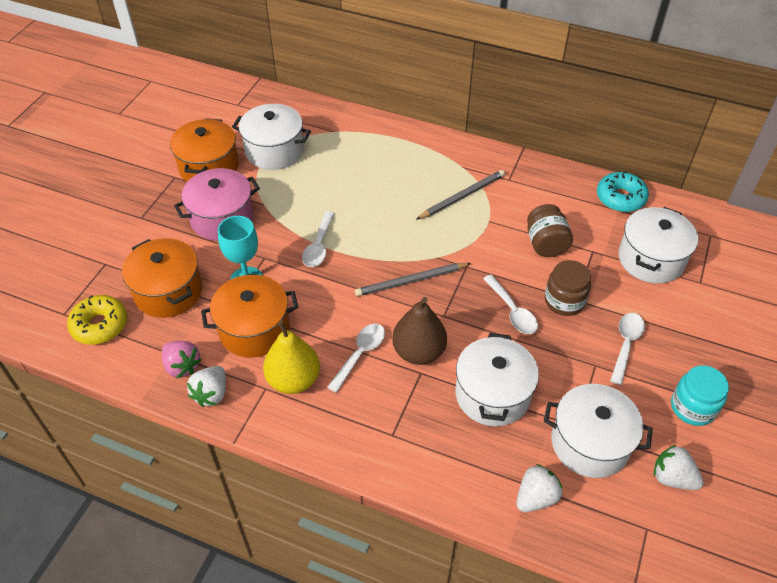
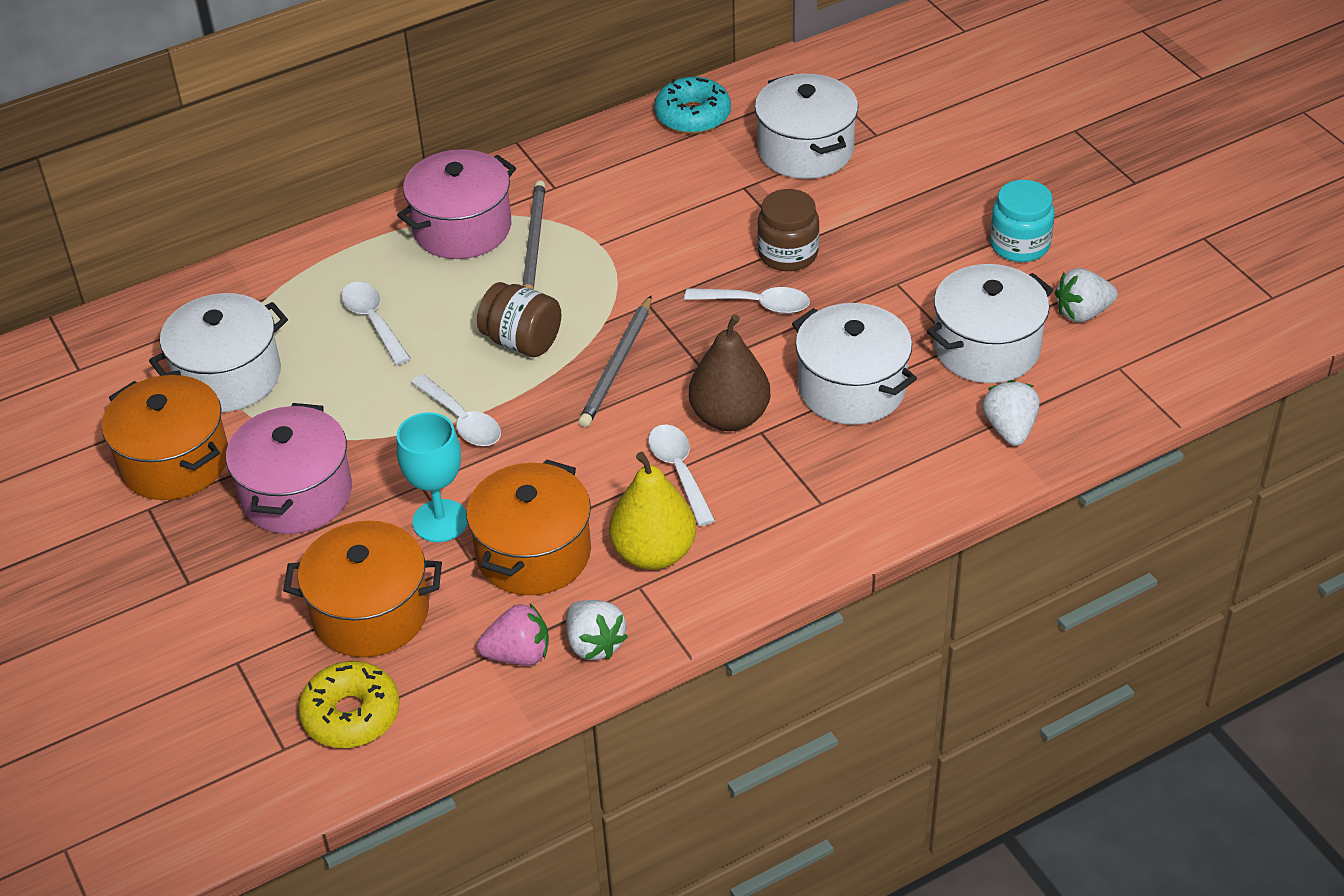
camera: 50 degrees left, 5 degrees down
(445, 165) = (462, 228): none -> pink pot
(545, 244) = (690, 218): brown jar -> brown jar (522, 341)
(626, 345) = (895, 243): white spoon -> white spoon (373, 321)

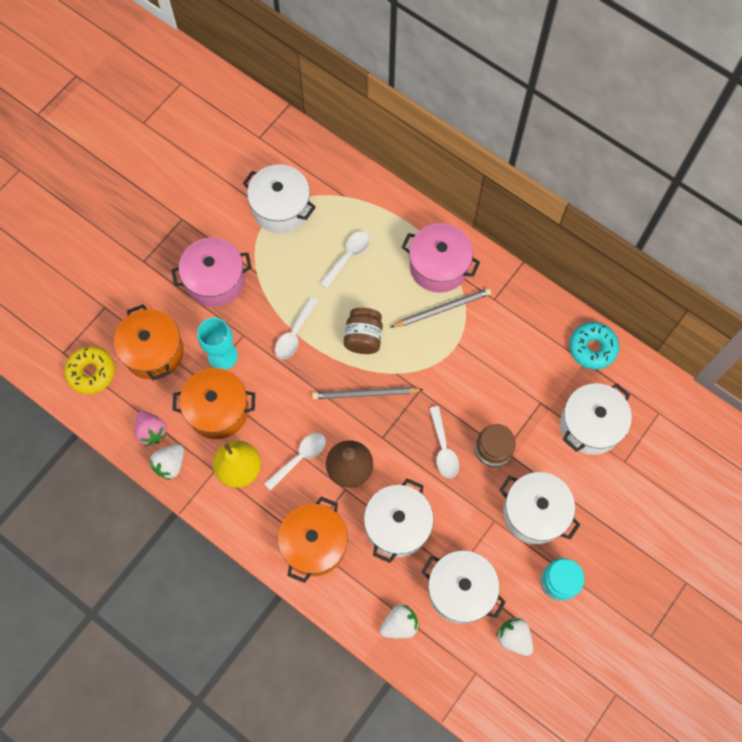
camera: 65 degrees right, 25 degrees up
(174, 461) = (215, 214): orange pot -> orange pot (314, 544)
(906, 239) = (535, 513): none -> white pot

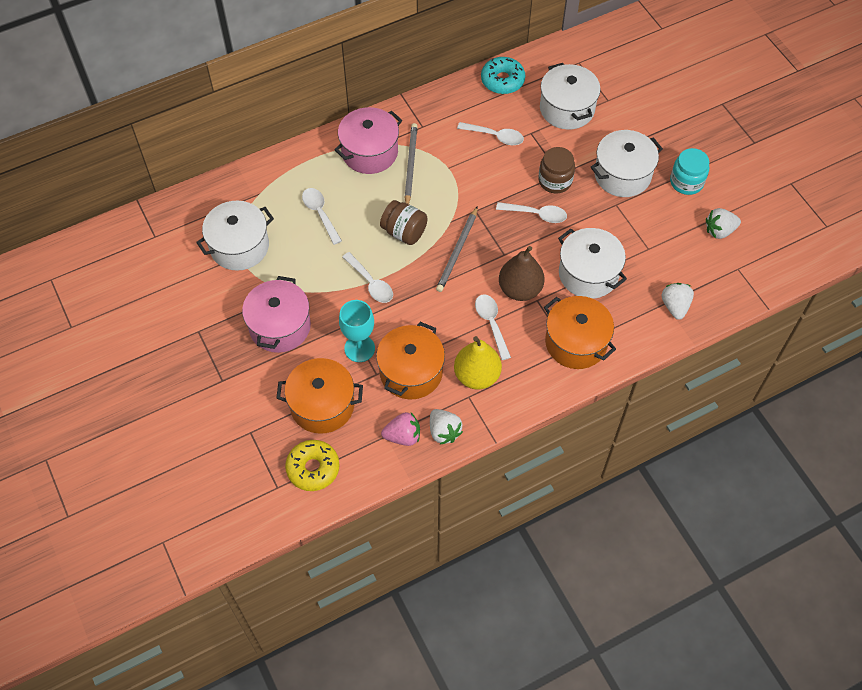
camera: 65 degrees left, 10 degrees down
(460, 590) = (664, 251): white pot -> none
(518, 371) = (495, 136): none -> white spoon

